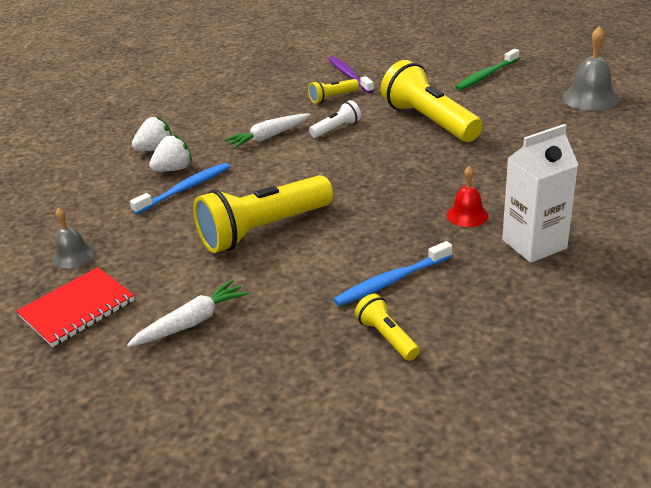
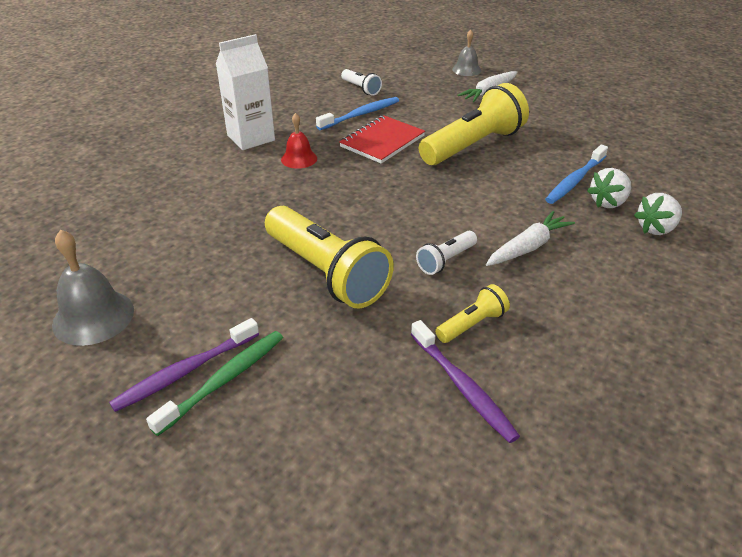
camera: 170 degrees right, 5 degrees up
(73, 256) = (617, 126): grey bell -> grey bell (466, 69)
(77, 309) = (574, 97): red notebook -> red notebook (382, 141)
(387, 337) = (361, 89): yellow flashlight -> white flashlight
(511, 78) = (185, 371): none -> purple toothbrush

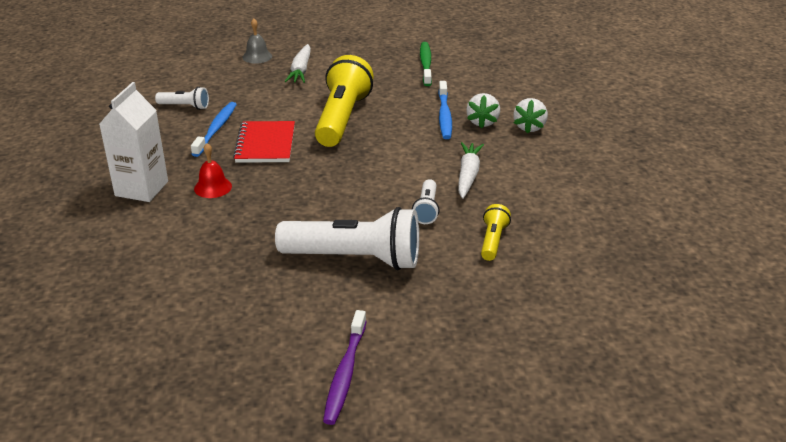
camera: 40 degrees left, 5 degrees down
(93, 317) = (215, 383): grey bell -> none
(224, 380) = (381, 362): green toothbrush -> green toothbrush (426, 64)
(326, 272) = (355, 259): yellow flashlight -> white flashlight
(463, 387) = (532, 279): purple toothbrush -> none

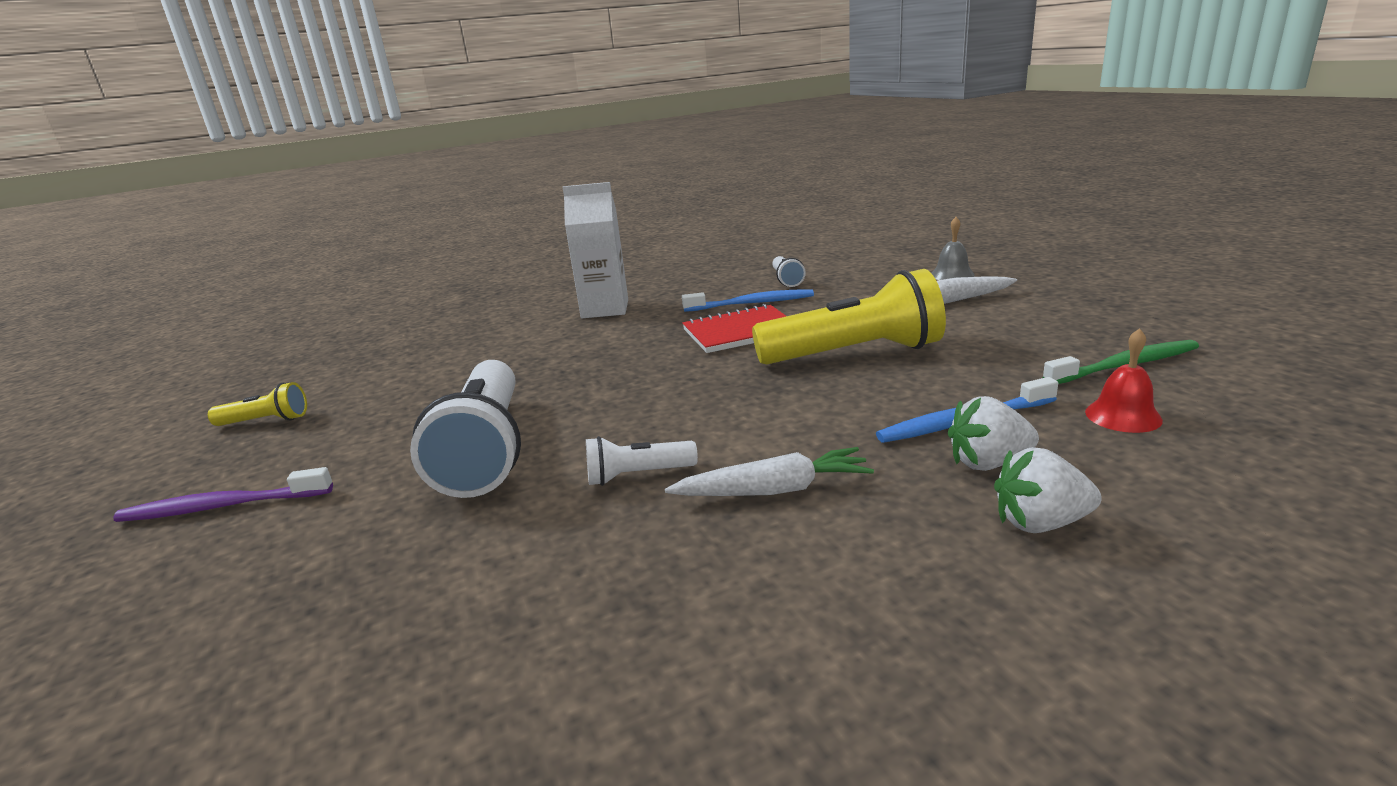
camera: 75 degrees right, 10 degrees down
(213, 187) = (624, 334): red bell -> red bell (1123, 416)
(493, 241) = (560, 566): yellow flashlight -> yellow flashlight (266, 421)

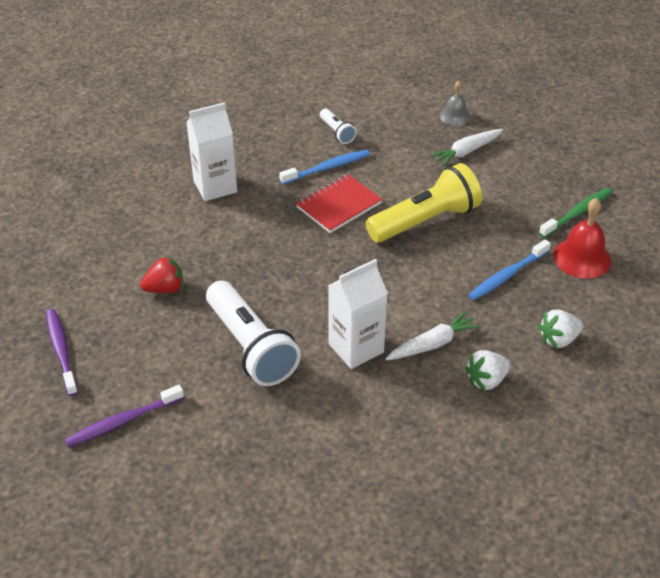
camera: 25 degrees left, 20 degrees up
(266, 421) = (61, 351): yellow flashlight -> purple toothbrush
(451, 381) = (165, 289): none -> red strawberry
(637, 475) = (356, 348): white flashlight -> white carton
(988, 463) = (527, 305): white strawberry -> white strawberry (486, 380)
(1123, 416) = (582, 258): red bell -> red bell, size x1.61

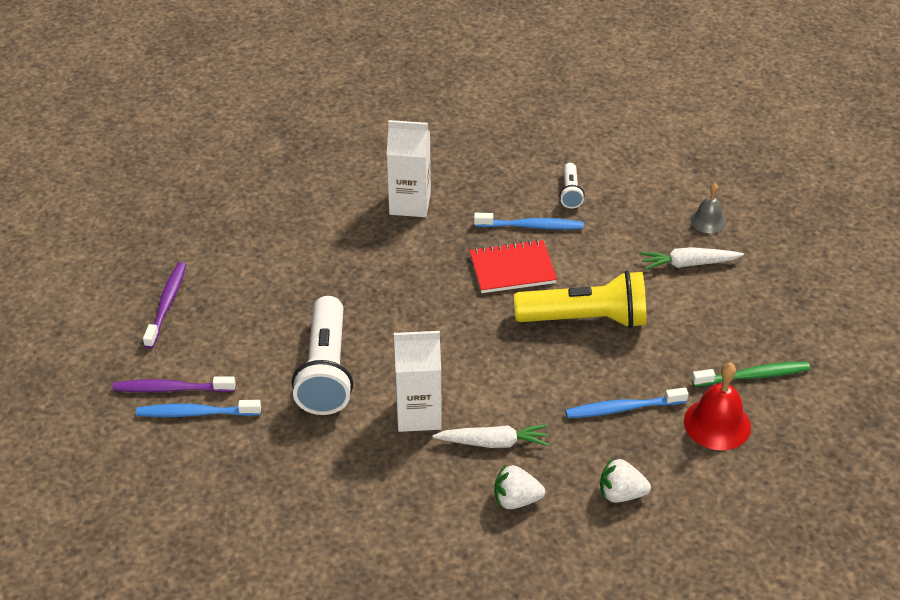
camera: 30 degrees right, 0 degrees up
(162, 432) = (196, 413): none -> blue toothbrush
(165, 289) = (292, 285): red strawberry -> none

